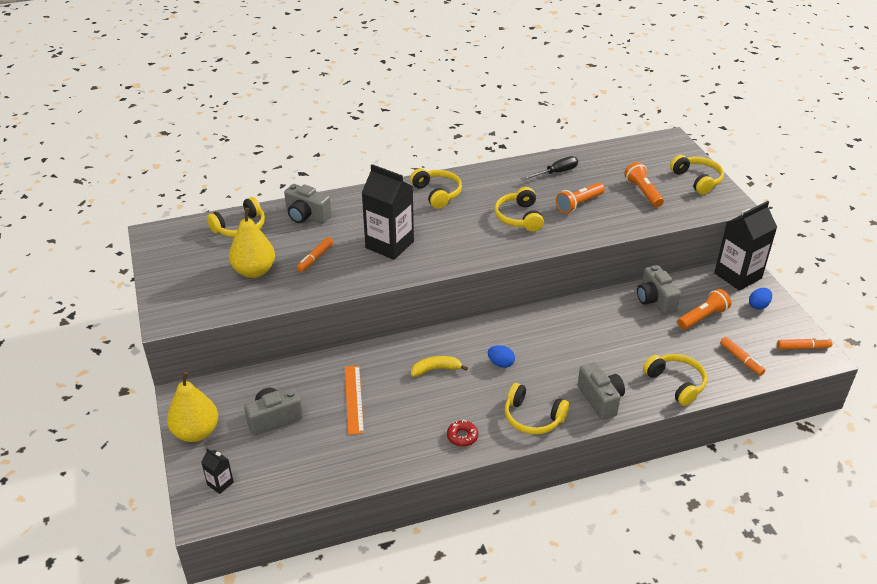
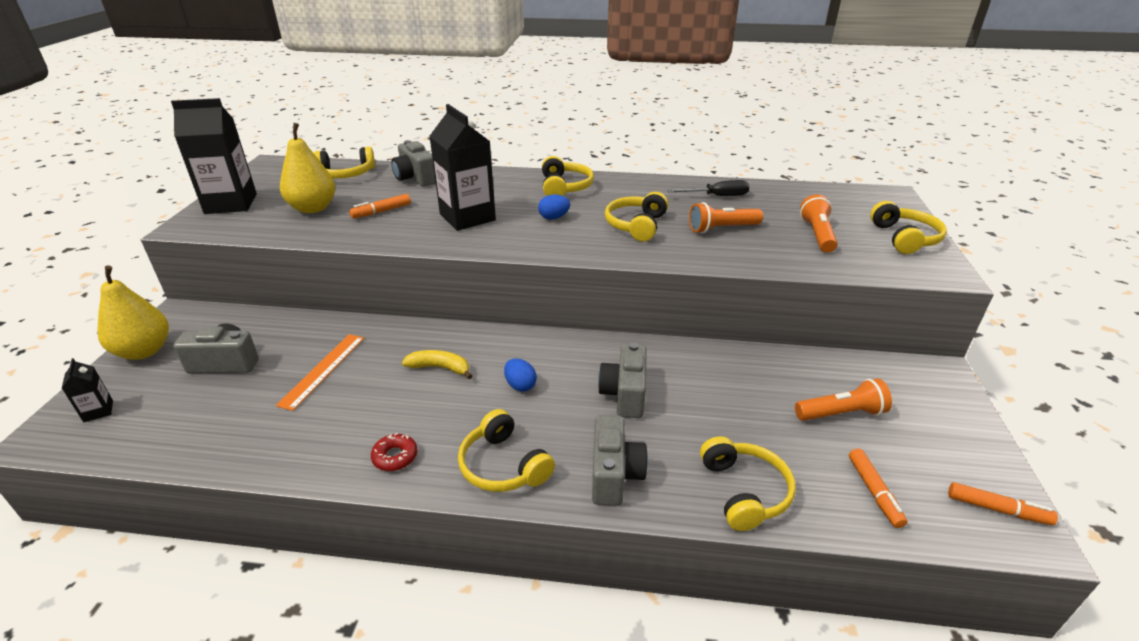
camera: 25 degrees right, 5 degrees down
(655, 300) = (781, 372): grey camera -> grey camera (624, 394)
(737, 276) = (926, 376): black carton -> black carton (231, 204)
(758, 305) = (942, 424): blue egg -> blue egg (554, 218)

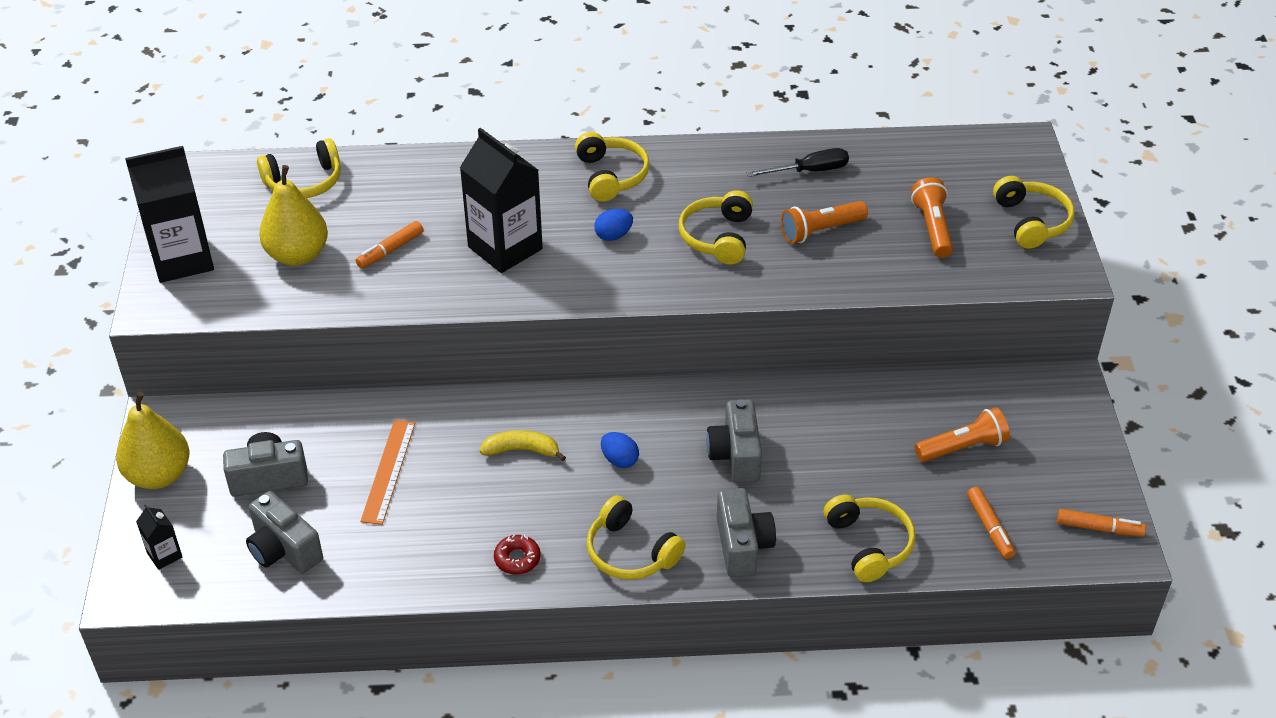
camera: 10 degrees left, 10 degrees up
(415, 178) = (405, 180): grey camera -> grey camera (284, 550)

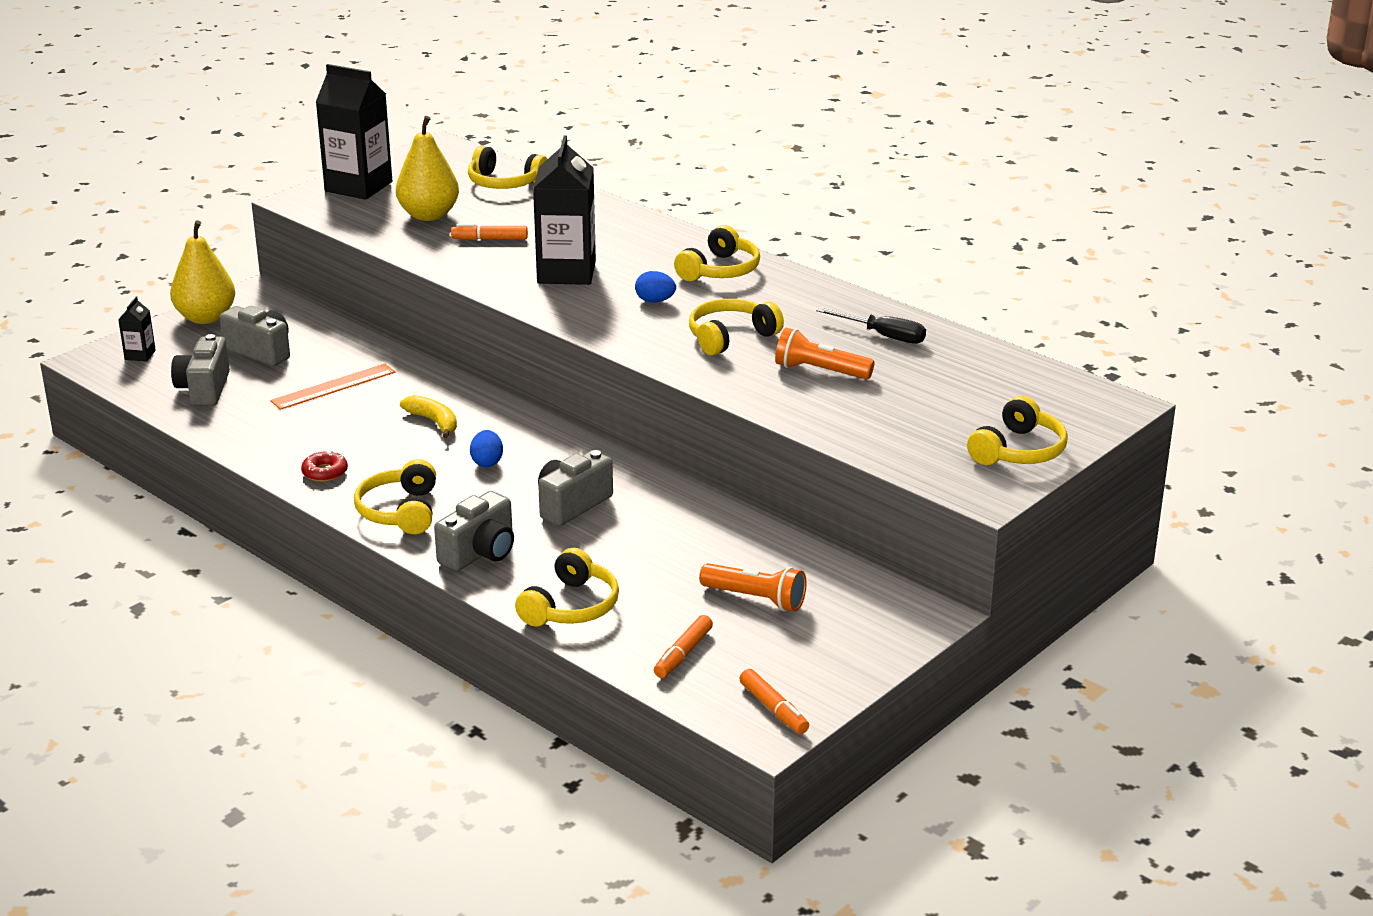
camera: 45 degrees right, 15 degrees down
(932, 228) = (919, 413): orange flashlight -> none

